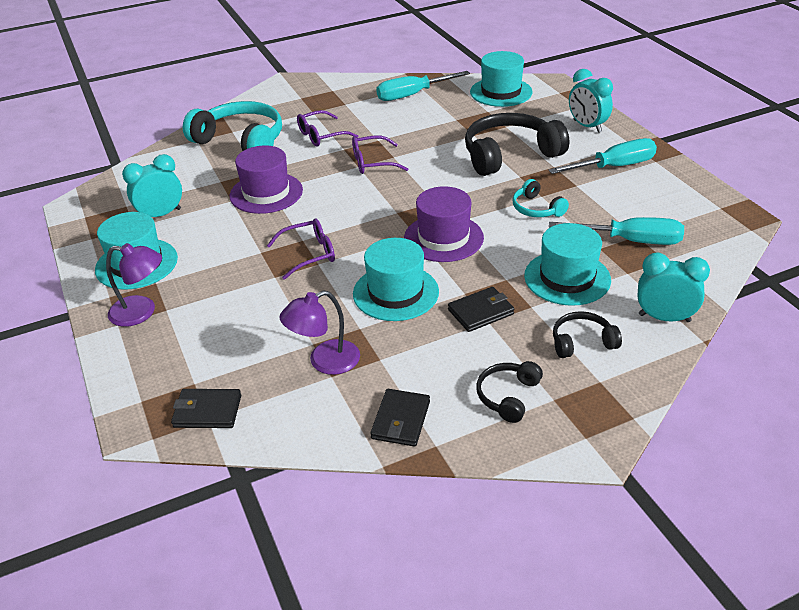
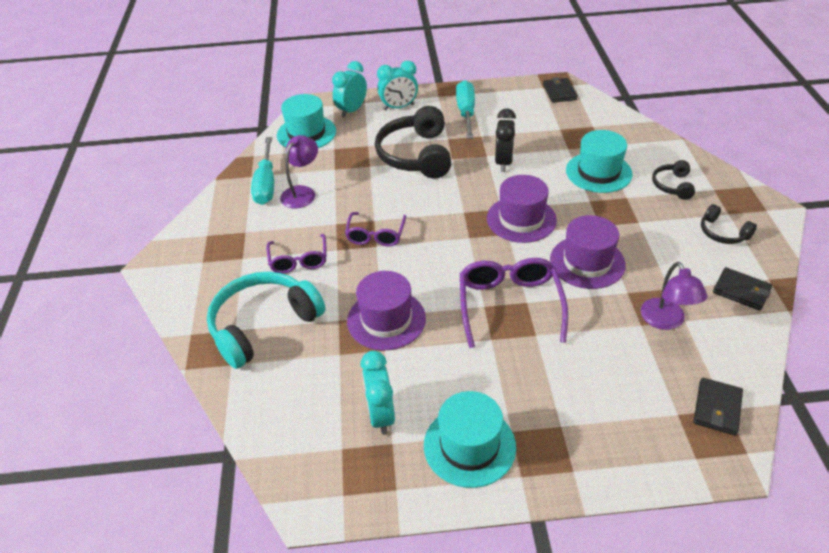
camera: 70 degrees left, 5 degrees up
(141, 312) = (559, 447): purple lamp -> purple lamp (302, 192)
(308, 254) = (509, 306): purple glasses -> purple glasses, size x1.58
(395, 293) = (587, 262): turquoise hat -> purple hat
(481, 312) = (626, 223): black wallet -> black wallet (559, 92)
(536, 209) = (503, 162): turquoise headphones -> black clock
(631, 241) = (565, 133): turquoise screwdriver -> none
(664, 318) = (656, 145): turquoise clock -> turquoise clock (352, 110)

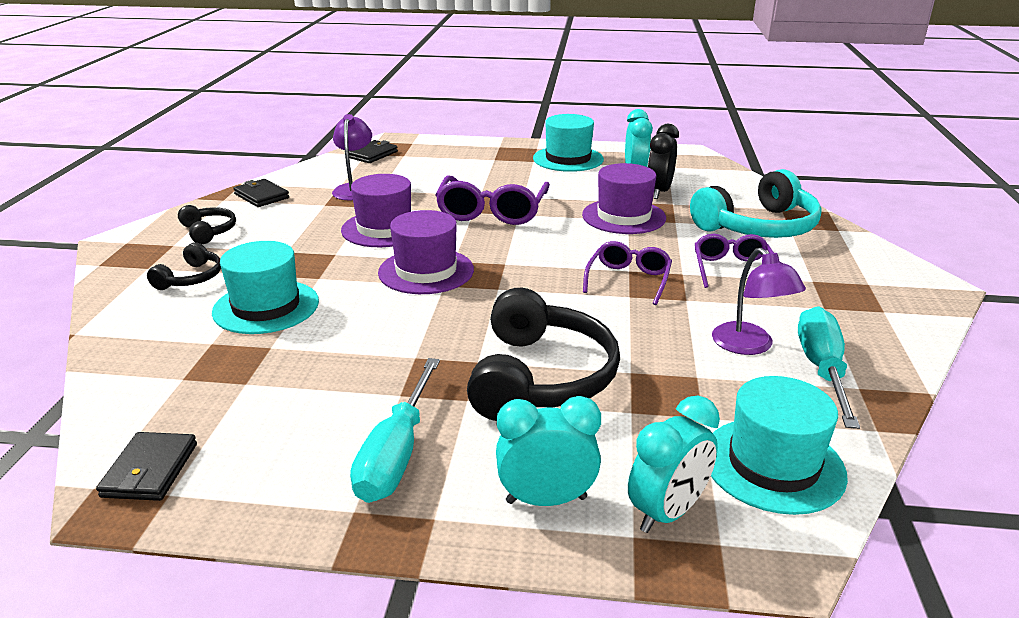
camera: 170 degrees left, 15 degrees down
(302, 192) = (749, 346): purple lamp -> purple lamp turned 60 degrees counterclockwise
(503, 162) = (395, 341): black clock -> black clock (659, 192)

